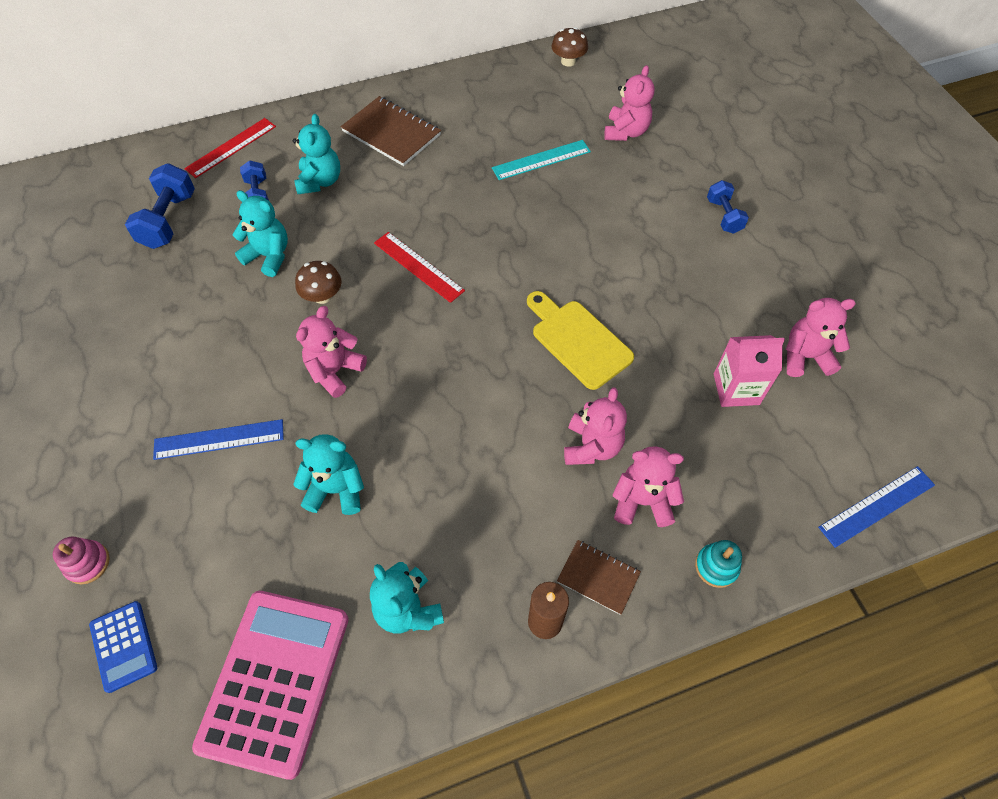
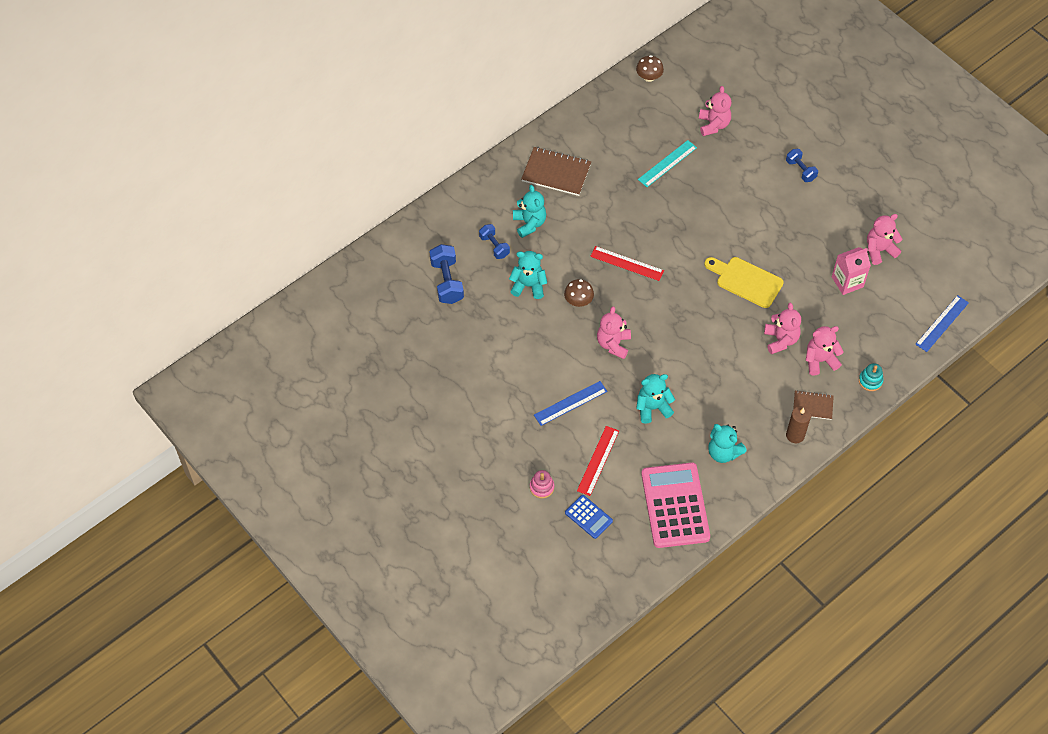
camera: 20 degrees left, 0 degrees up
(231, 147) = (452, 216): red ruler -> red ruler (598, 460)

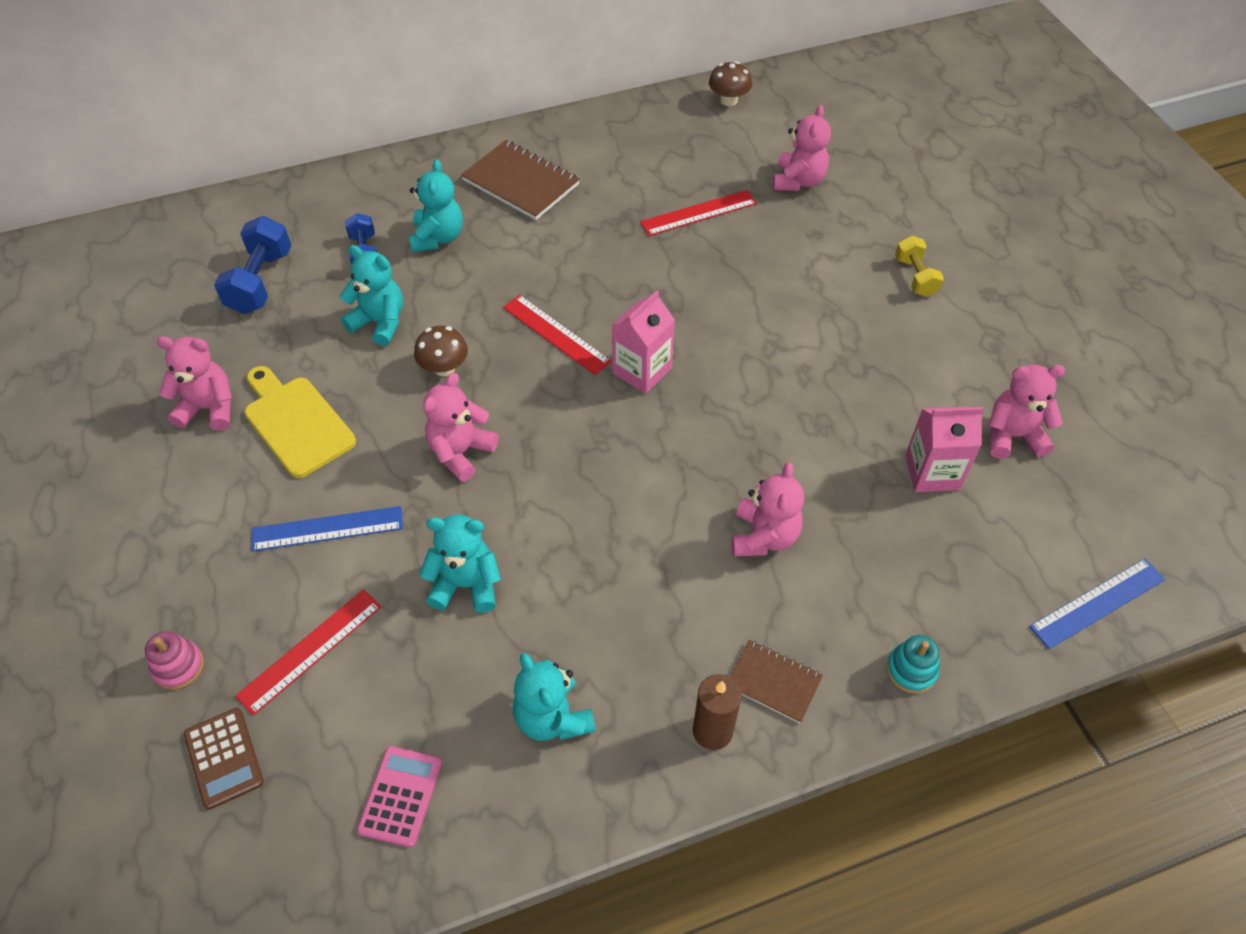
camera: 20 degrees right, 5 degrees down
(588, 517) = (224, 758): blue calculator -> brown calculator
(667, 163) = (698, 213): turquoise ruler -> red ruler
(675, 505) = (400, 796): pink calculator -> pink calculator, size x0.49
(682, 271) = (642, 370): none -> pink carton
(746, 281) = (745, 418): yellow cutting board -> yellow cutting board (296, 423)
(800, 170) = (915, 277): blue dumbbell -> yellow dumbbell
(820, 360) = (824, 597): pink teddy bear -> pink teddy bear (209, 408)

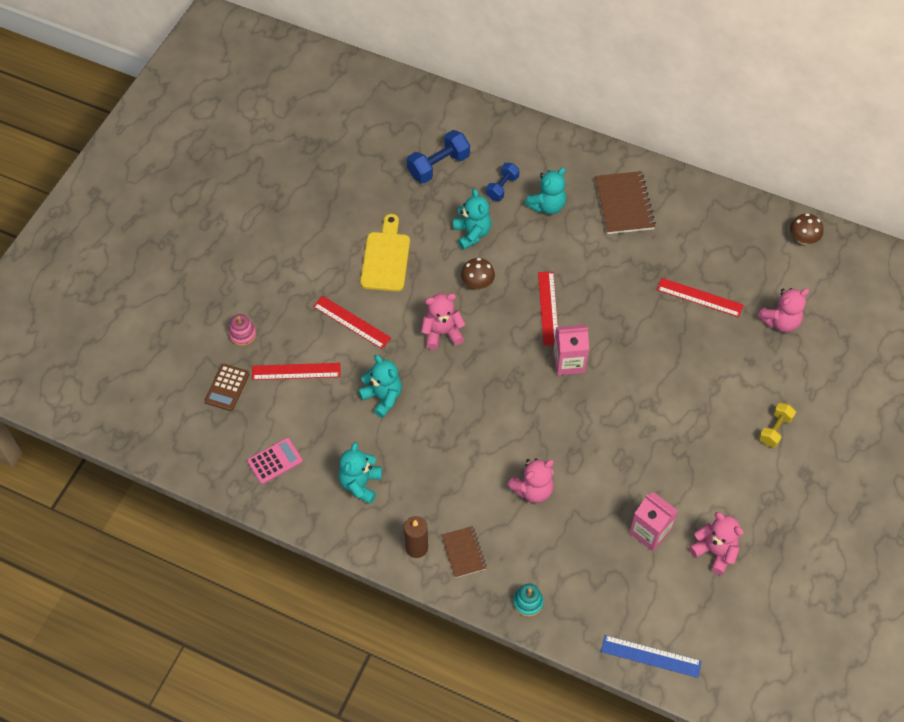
camera: 45 degrees right, 5 degrees up
(209, 408) = (356, 219): pink teddy bear -> none
(327, 528) = (352, 322): blue ruler -> red ruler

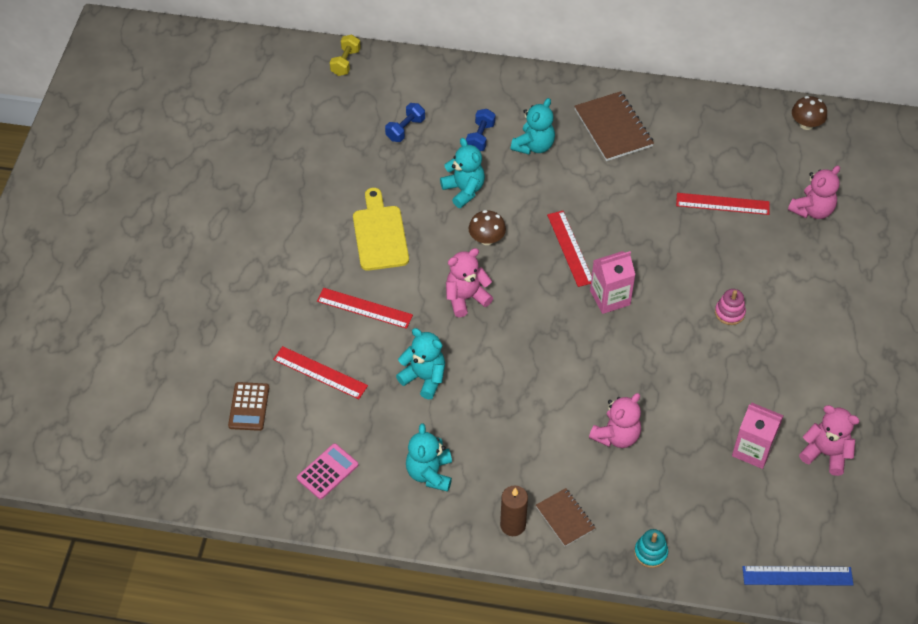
camera: 15 degrees left, 5 degrees down
(243, 334) = (248, 347): pink stacking toy -> pink stacking toy (729, 313)
(296, 371) = (320, 372): red ruler -> red ruler turned 45 degrees clockwise
(438, 166) = (405, 129): blue dumbbell -> blue dumbbell, size x0.64
(775, 430) = (844, 318): yellow dumbbell -> yellow dumbbell (345, 62)

